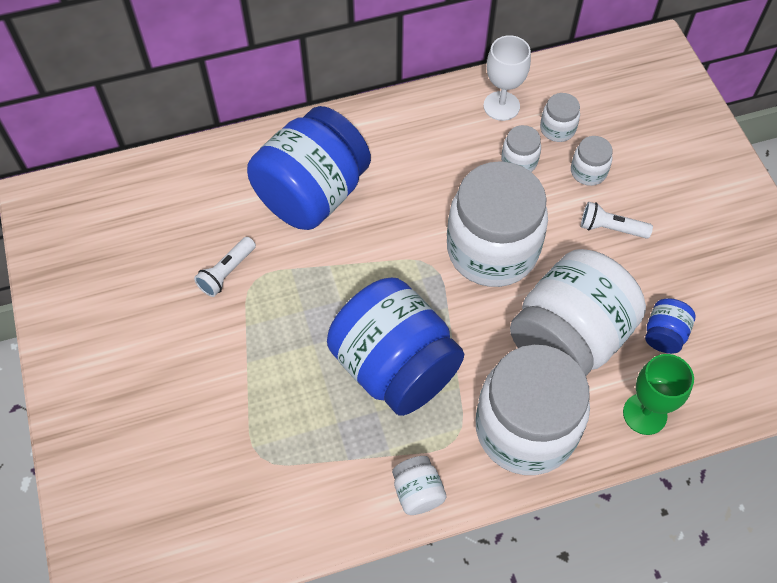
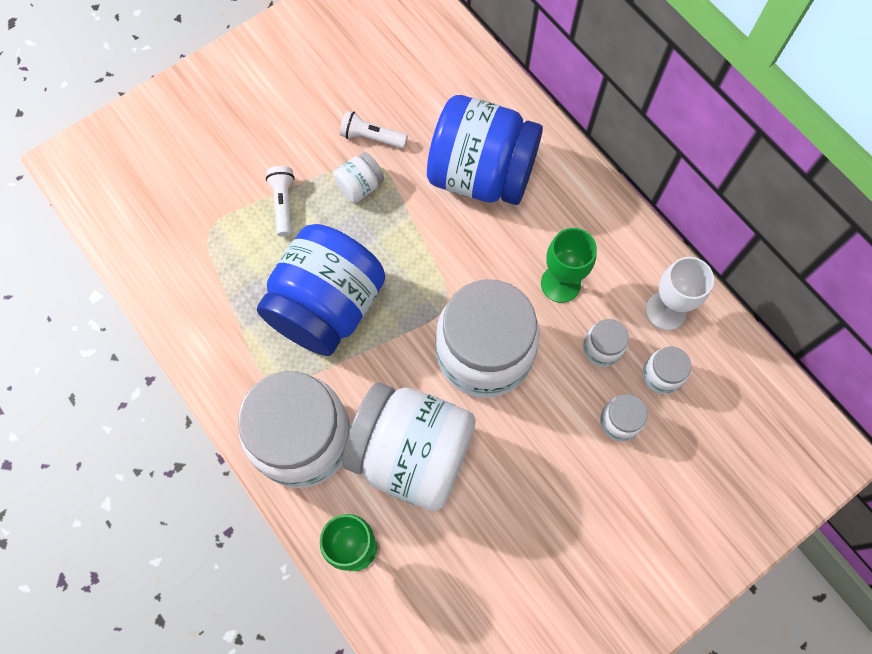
camera: 70 degrees right, 10 degrees up
(417, 492) = (214, 365): white jar -> white jar (360, 186)
(447, 170) = (560, 284): none -> green goblet
(610, 228) = (557, 462): white flashlight -> white flashlight (283, 203)
(664, 335) = (450, 547): blue jar -> none

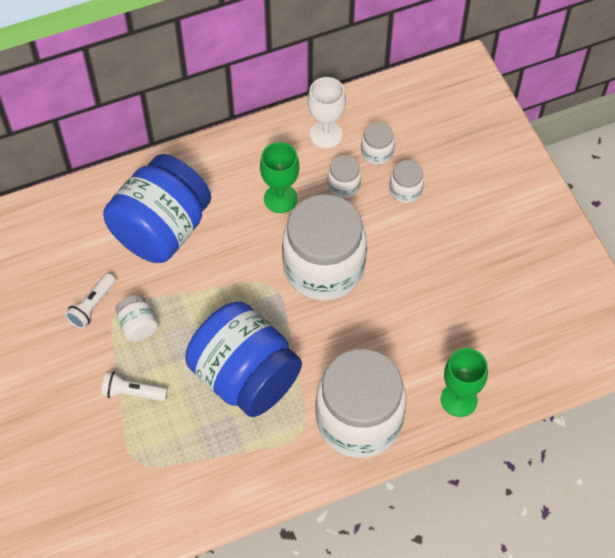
camera: 75 degrees left, 10 degrees down
(411, 454) = (393, 340): white jar -> none

